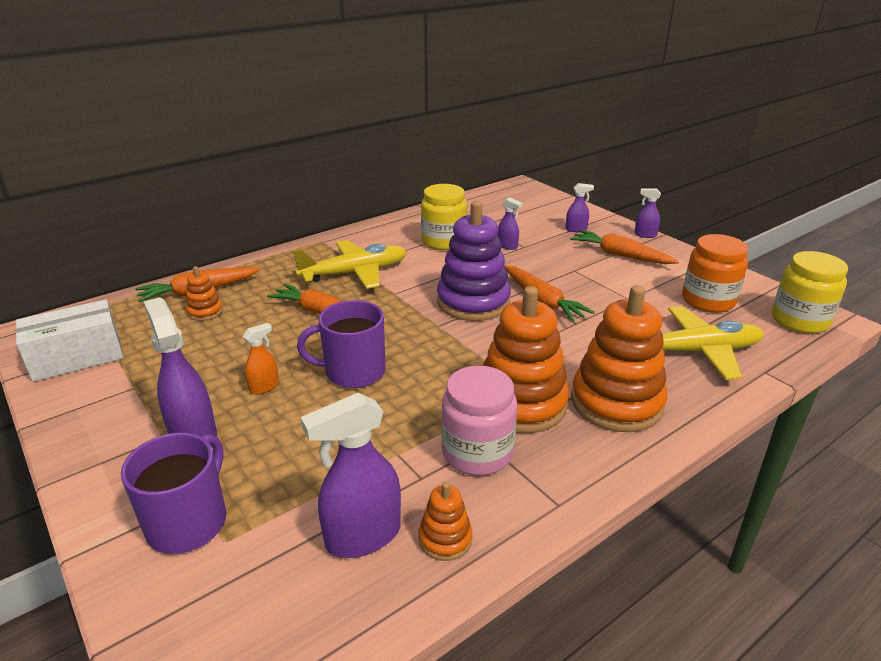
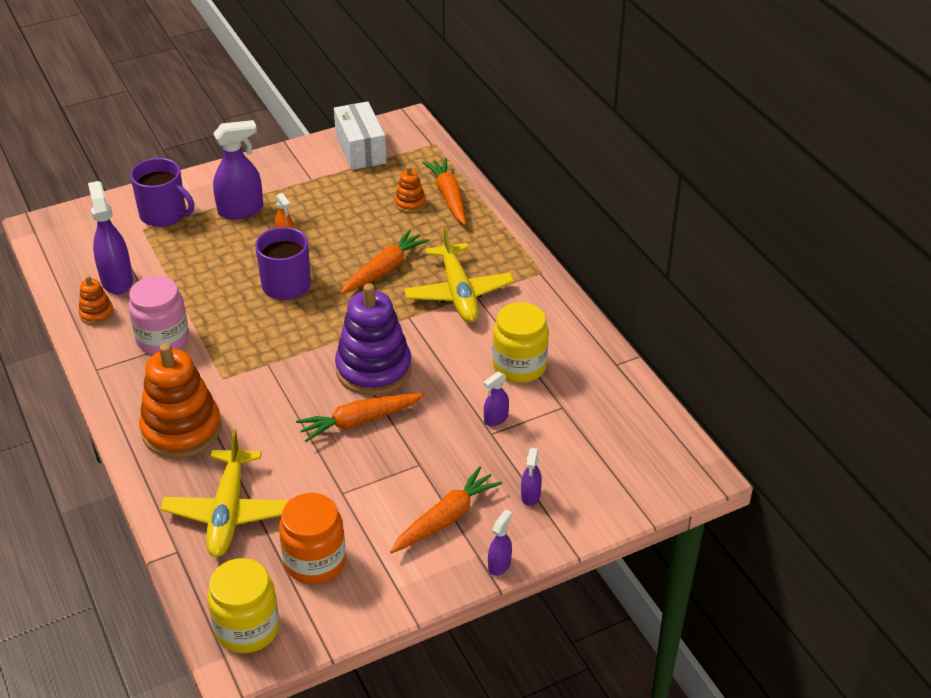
camera: 100 degrees right, 10 degrees up
(521, 403) = (206, 372): orange stacking toy -> none

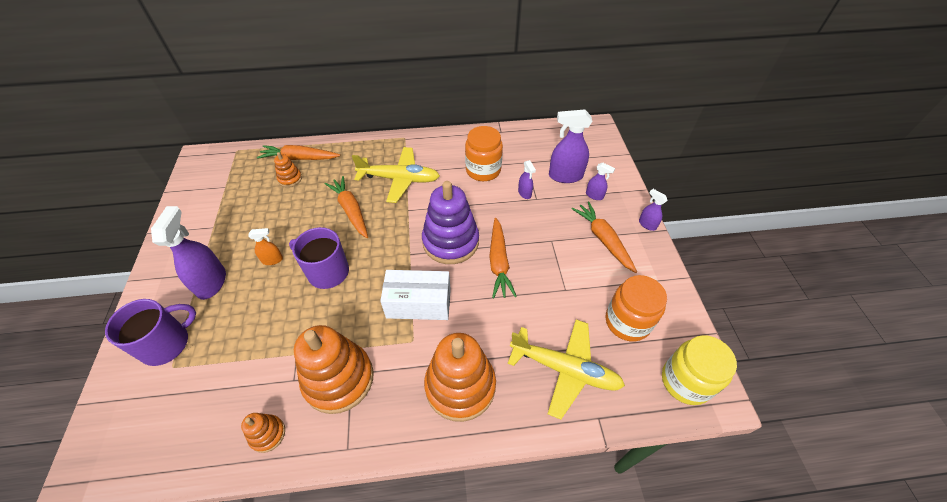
camera: 70 degrees left, 10 degrees up
(117, 280) = (231, 405): purple spray bottle -> purple spray bottle (565, 176)
(163, 339) = (339, 379): pink jar -> orange stacking toy
(360, 149) = (204, 189): white box -> white box (418, 303)
(519, 366) = (483, 170): yellow jar -> orange jar

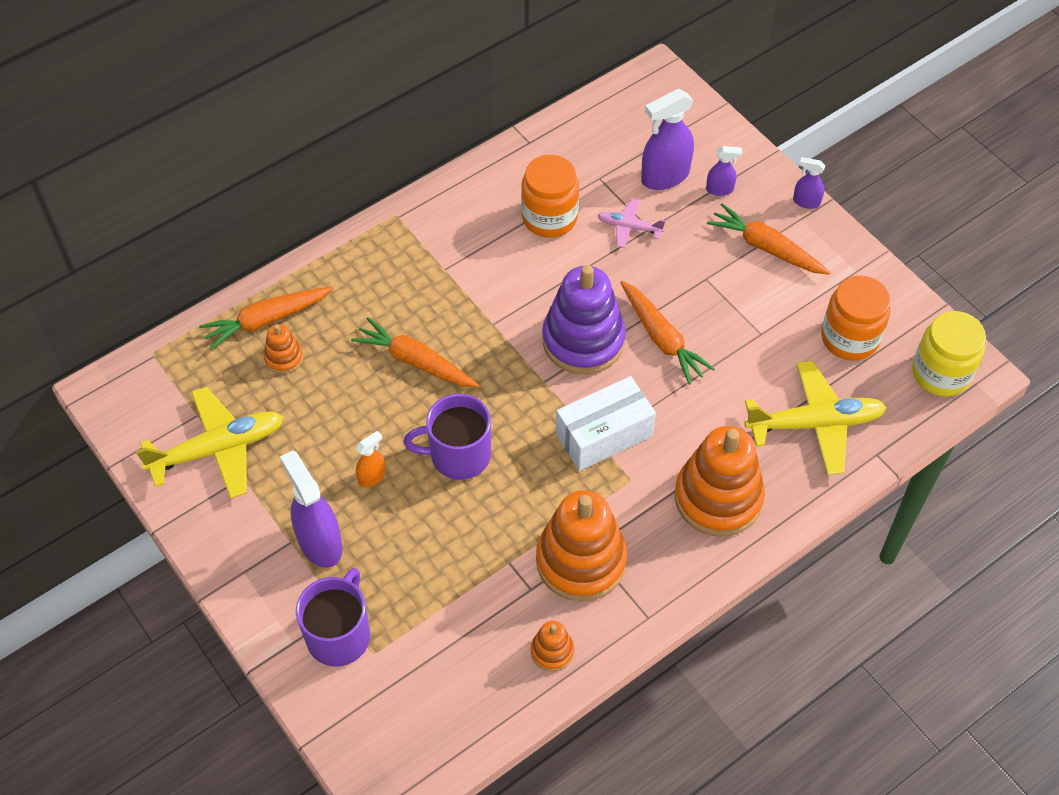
camera: 30 degrees left, 5 degrees up
(399, 179) = (444, 284): yellow plane -> yellow plane (218, 449)
(524, 193) = (629, 227): purple spray bottle -> pink plane

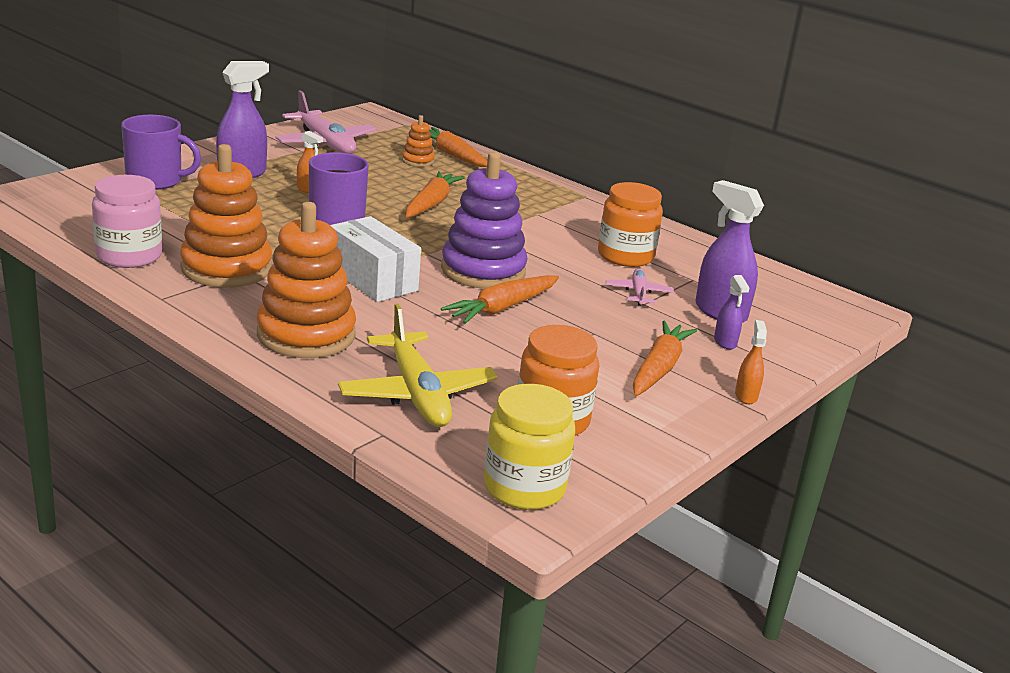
camera: 75 degrees right, 30 degrees down
(218, 449) = (325, 143): yellow plane -> pink plane
(552, 651) = (129, 256): orange stacking toy -> pink jar
(806, 202) = (746, 396): purple spray bottle -> orange spray bottle

